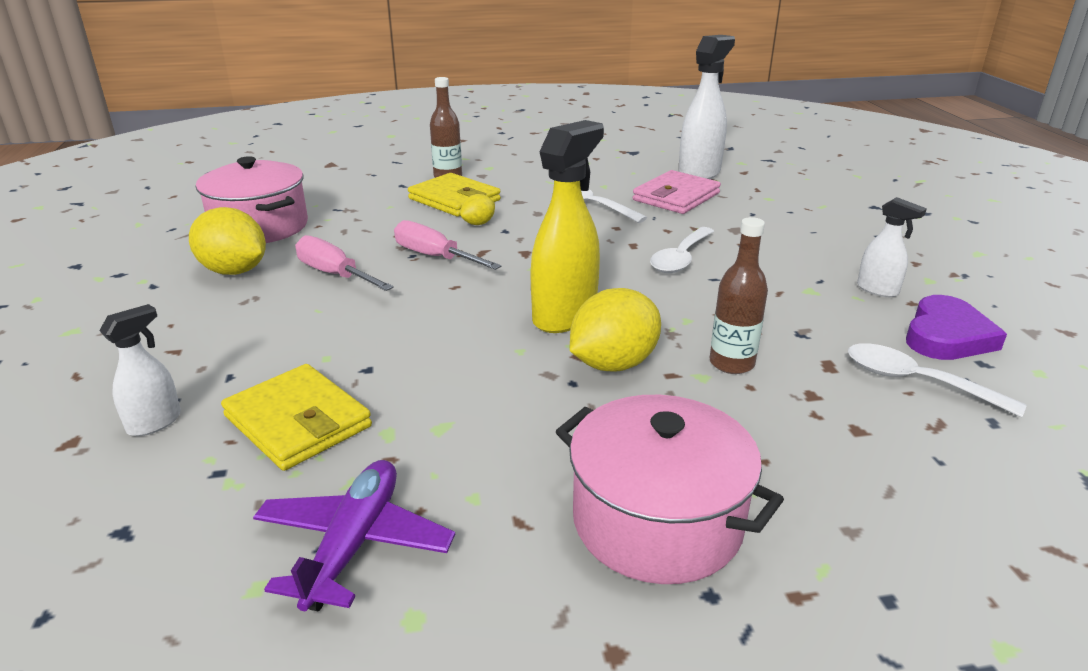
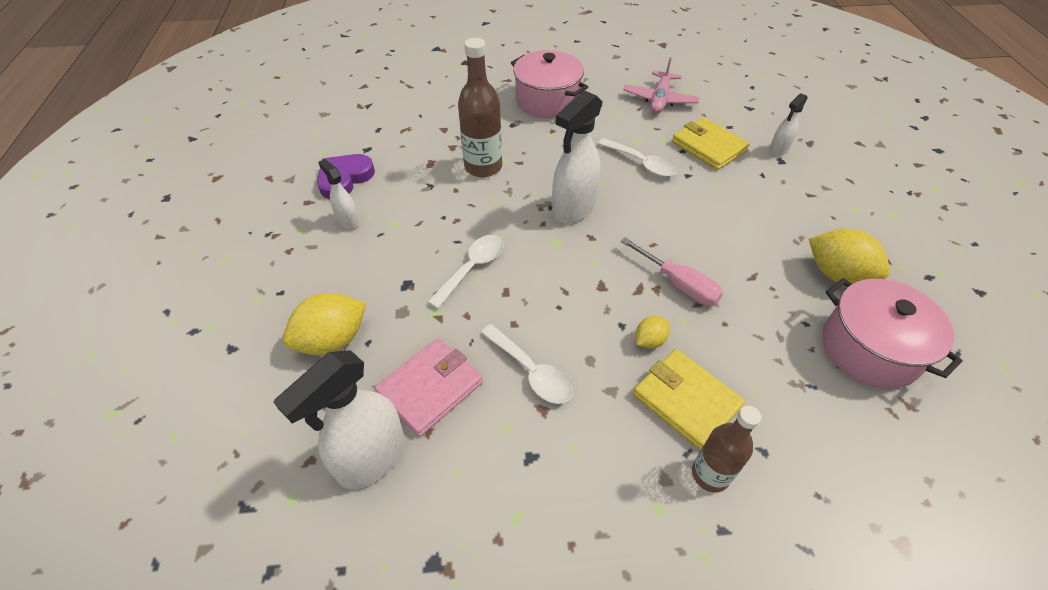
camera: 175 degrees left, 20 degrees up
(335, 274) = (751, 264): pink screwdriver -> none
(354, 544) = (659, 100): purple plane -> pink plane
(565, 315) = (573, 209): yellow spray bottle -> white spray bottle
(613, 364) = (549, 170): yellow lemon -> yellow lemon (332, 340)
(731, 363) = (483, 167): brown bottle -> brown bottle, size x1.51
(916, 381) = (393, 151): white spoon -> white spoon (642, 163)

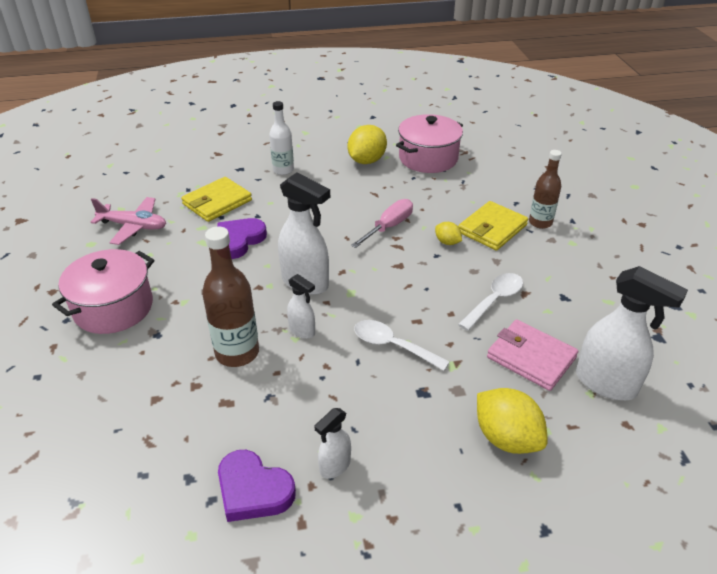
camera: 95 degrees left, 10 degrees down
(642, 163) = (239, 240): white spoon -> purple heart
(778, 150) = (226, 168): white spray bottle -> white spray bottle (302, 331)
(788, 194) = (283, 170): none -> white bottle

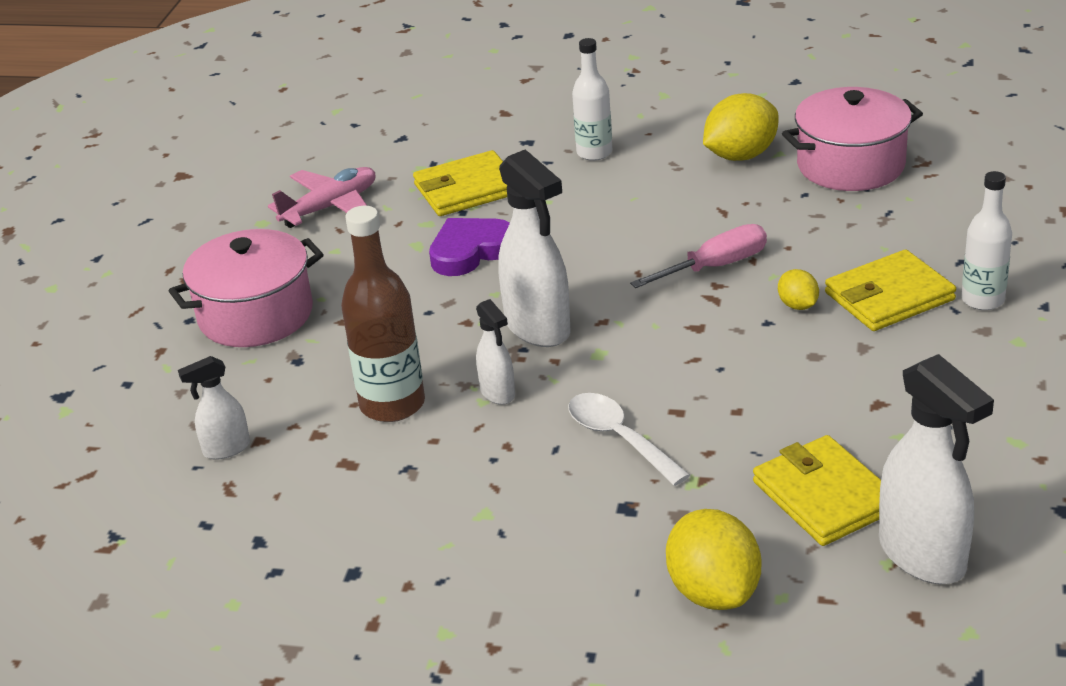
camera: 25 degrees right, 5 degrees down
(133, 226) = (330, 207): pink plane -> pink plane turned 75 degrees counterclockwise
(253, 490) = (331, 573): purple heart -> none
(334, 466) = (450, 570): white spray bottle -> white spray bottle (226, 449)
(494, 300) = (820, 405): white spoon -> none
(531, 357) = (825, 496): pink wallet -> yellow wallet
(540, 222) = (982, 300): brown bottle -> white bottle

